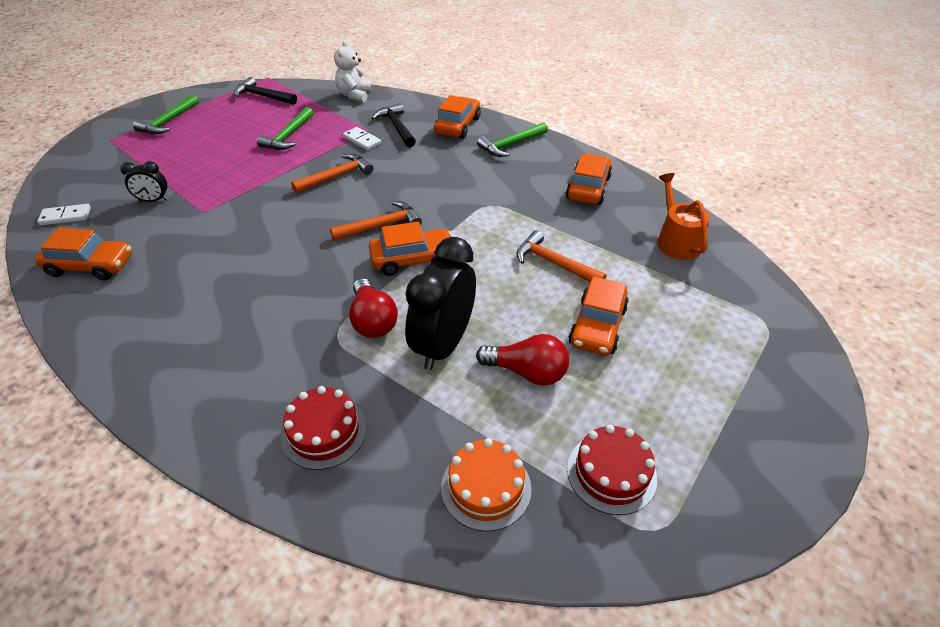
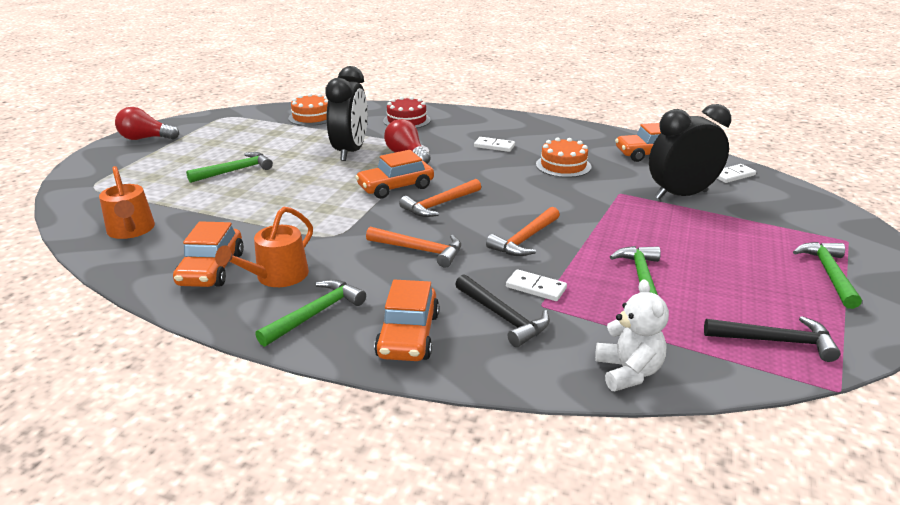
camera: 165 degrees right, 15 degrees down
(153, 200) = (681, 195): black clock -> black clock, size x2.05
(208, 263) = (563, 165): none -> orange cake
(249, 320) = (494, 146): none -> white domino
(527, 372) = (290, 148): red light bulb -> red light bulb (145, 138)
(537, 174) = (277, 276): none -> orange watering can
(554, 263) = (264, 199): orange hammer -> orange hammer (419, 250)
(597, 326) = (235, 171): orange car -> green hammer
(611, 473) = (243, 126): red cake -> none

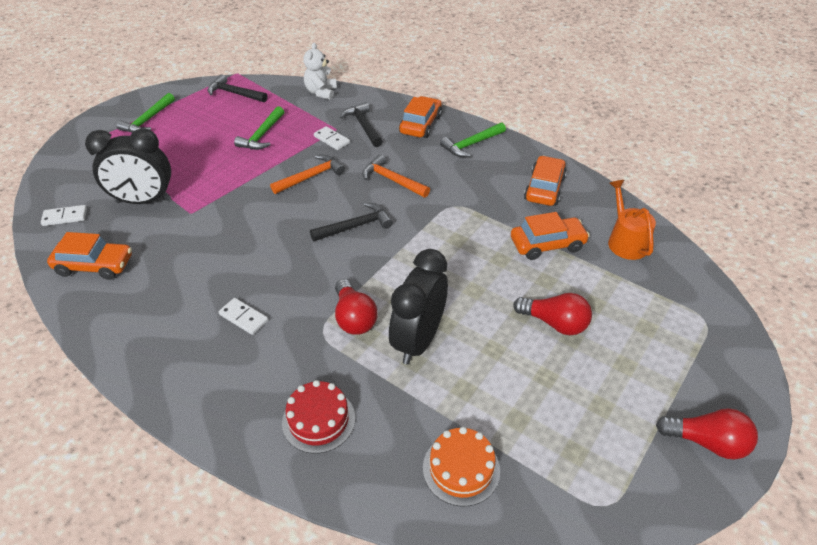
camera: 165 degrees left, 15 degrees up
(235, 171) = (555, 323): green hammer -> red light bulb
(277, 276) = (496, 174): orange watering can -> none
(395, 187) = (386, 259): orange car -> orange car (547, 244)
(440, 204) = (355, 226): orange hammer -> black hammer
(563, 165) = (201, 263): orange cake -> none

